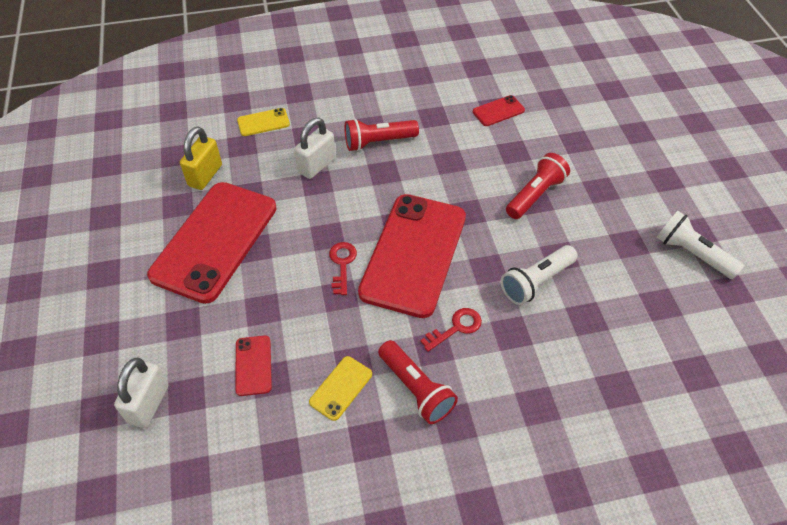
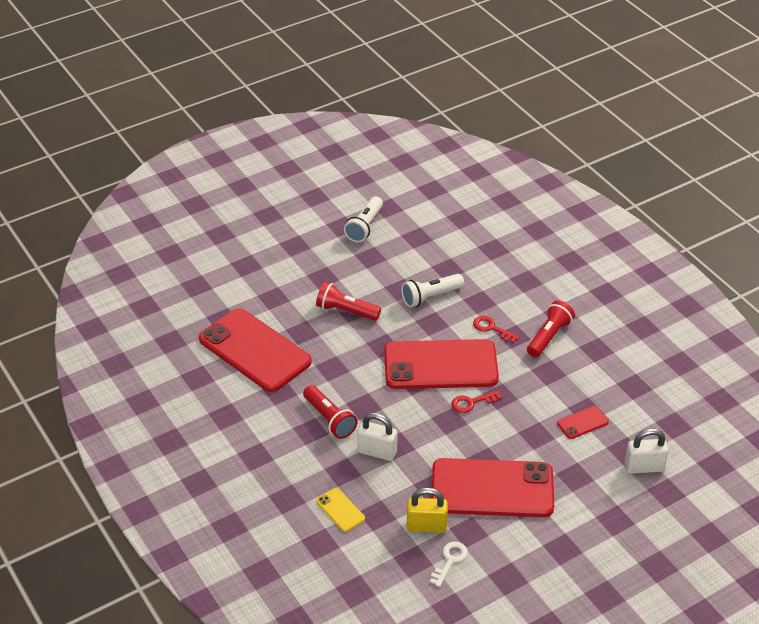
camera: 110 degrees left, 10 degrees down
(155, 180) = (450, 560): none -> white key
(341, 388) = (570, 372): yellow phone -> none
(498, 111) = (255, 350): red phone -> red phone, size x2.43
(536, 282) = (430, 297): white flashlight -> white flashlight turned 120 degrees clockwise

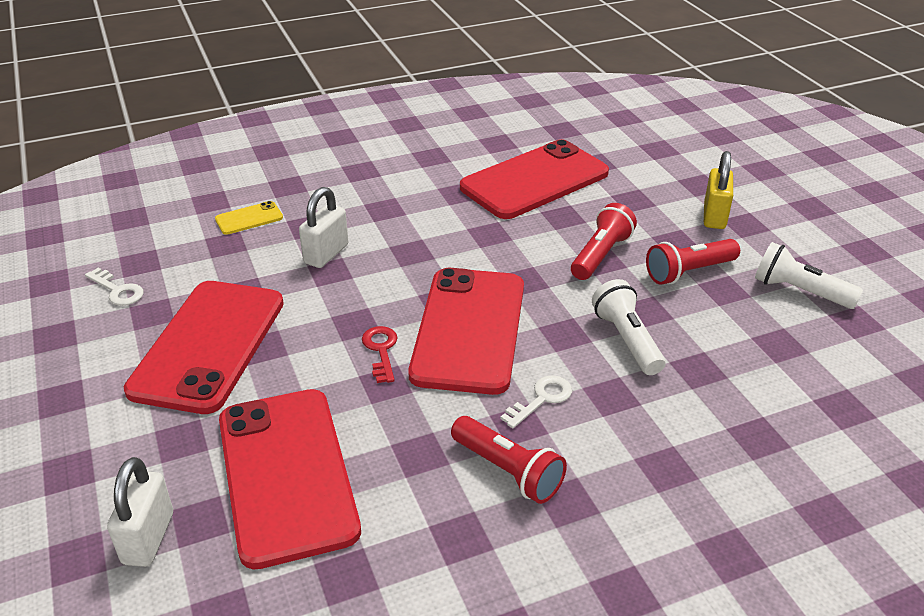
camera: 100 degrees right, 5 degrees down
(329, 419) = (398, 224): red flashlight -> red flashlight (689, 272)
(426, 526) = (183, 279): yellow padlock -> yellow padlock (714, 216)
(491, 328) = (542, 399): red key -> white key
(582, 423) = (287, 474): red phone -> red phone, size x2.43

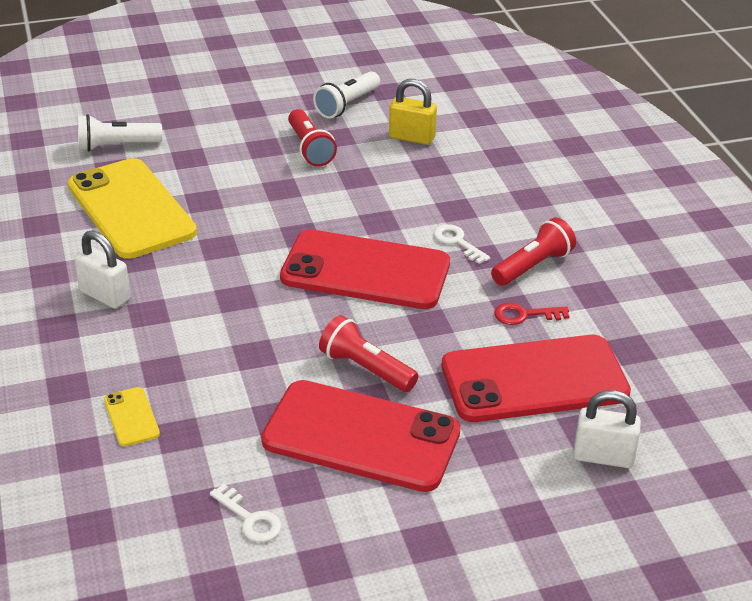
camera: 85 degrees left, 0 degrees up
(118, 290) = (250, 519): white key -> white key turned 90 degrees clockwise
(326, 254) = (223, 356): white padlock -> white padlock (105, 295)
(381, 350) = (386, 323): red key -> red key (524, 315)
(534, 180) = (131, 209): red phone -> yellow phone
(600, 255) = (273, 188): red flashlight -> red flashlight (366, 369)
(627, 340) = (392, 192): white flashlight -> white flashlight (116, 146)
(714, 216) = (232, 121): yellow padlock -> yellow padlock (412, 137)

